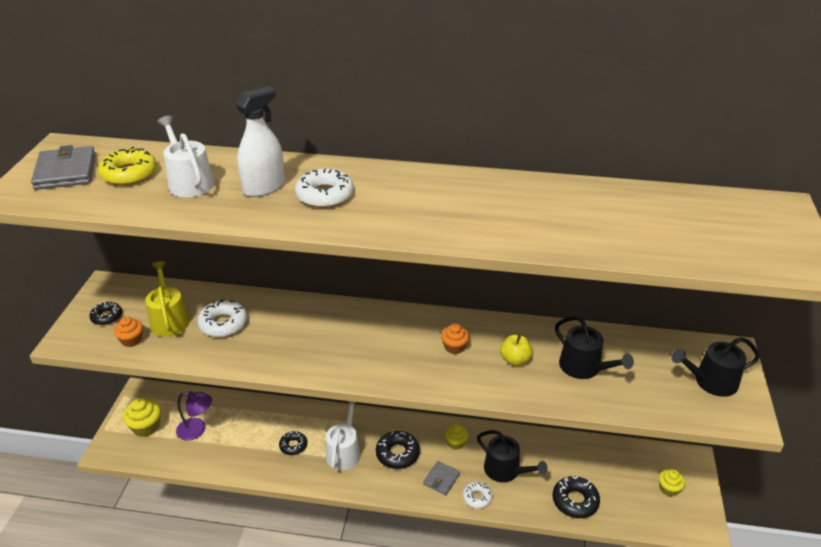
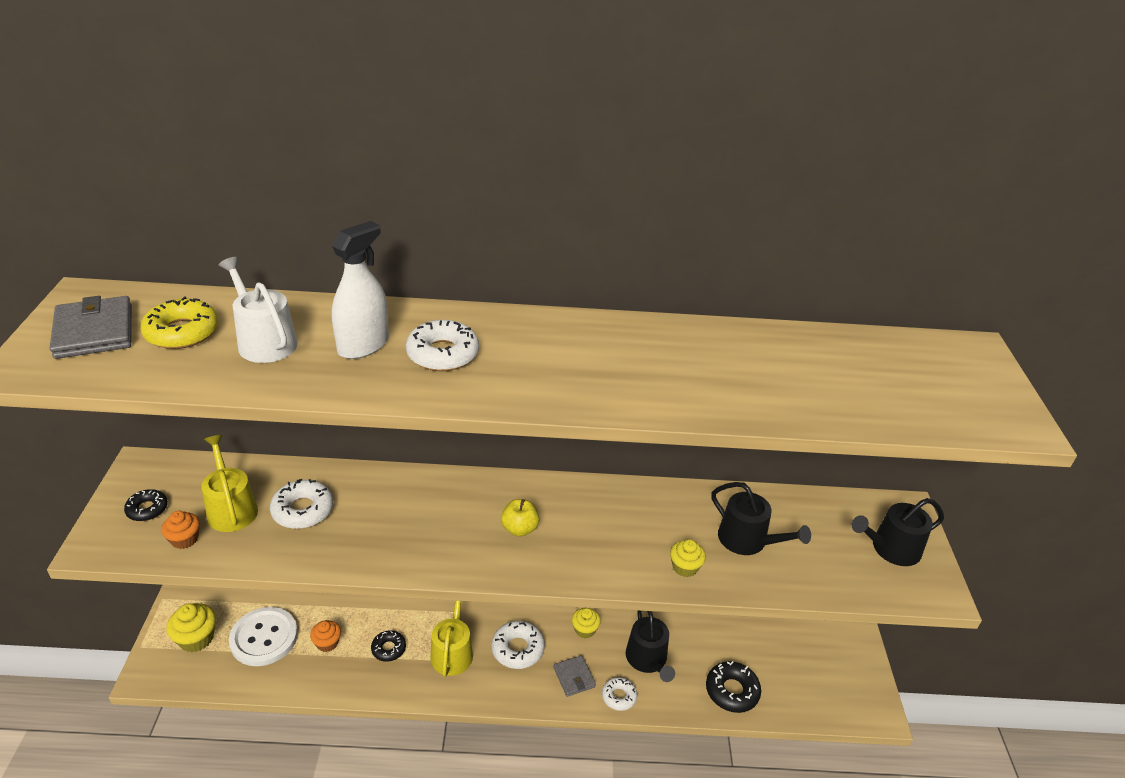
camera: 10 degrees left, 0 degrees up
(197, 430) = (264, 638): purple lamp -> white button
(344, 451) = (452, 651): white watering can -> yellow watering can
(397, 454) = (518, 649): black donut -> white donut
(441, 479) = (574, 677): grey wallet -> grey wallet turned 45 degrees counterclockwise
(454, 347) = (593, 524): orange cupcake -> orange cupcake (327, 643)
(505, 470) = (648, 660): black watering can -> black watering can turned 45 degrees clockwise
(515, 360) = (667, 536): yellow apple -> yellow apple (519, 529)
(668, 488) = (833, 666): yellow cupcake -> yellow cupcake (685, 567)

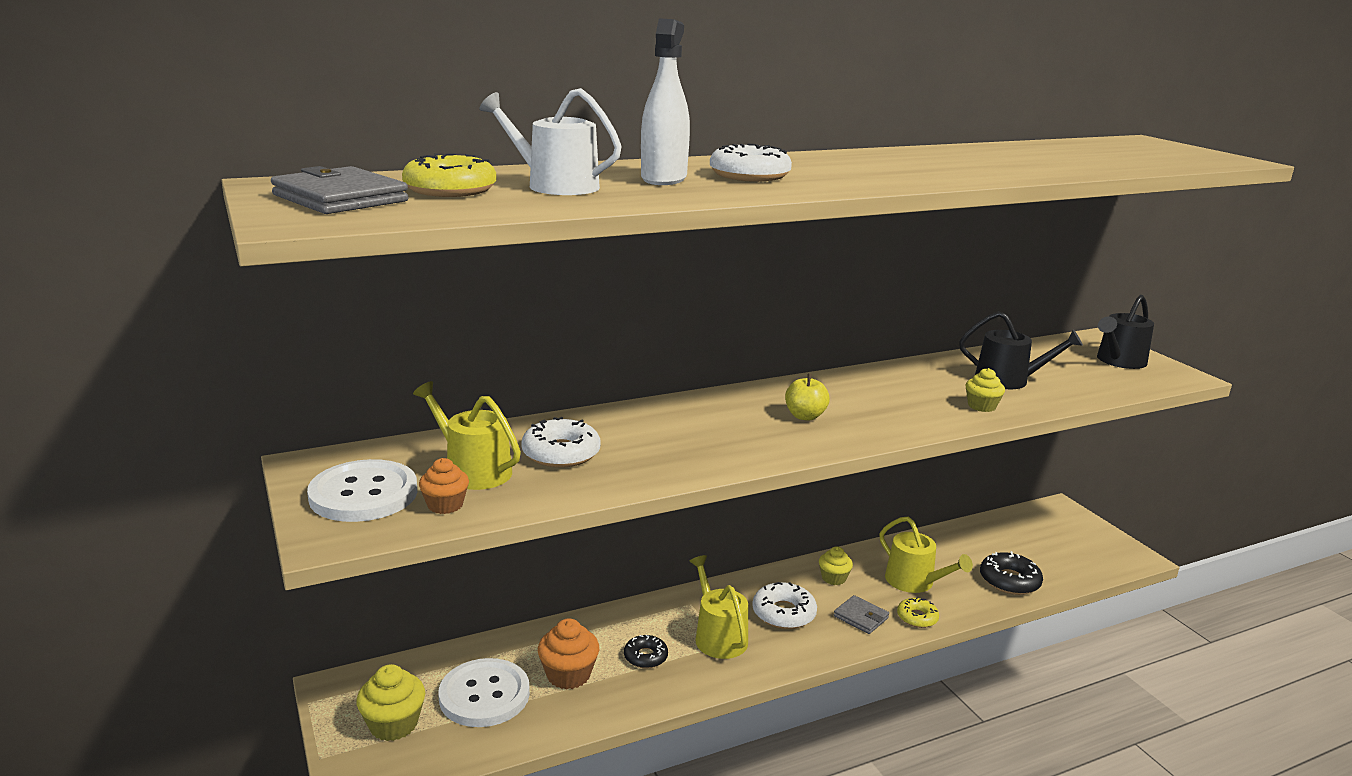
camera: 25 degrees left, 15 degrees down
(147, 509) = (363, 494): black donut -> white button
(327, 643) = (568, 675): orange cupcake -> orange cupcake, size x1.54
(619, 696) = (917, 617): white donut -> yellow donut
(648, 660) = (914, 582): black watering can -> yellow watering can

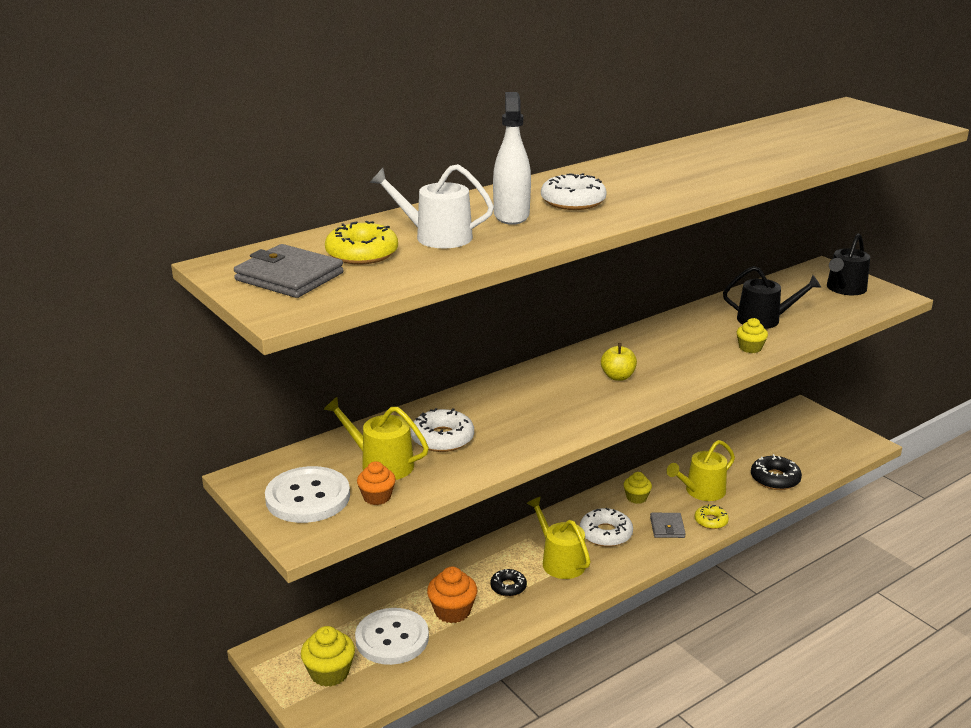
camera: 10 degrees left, 5 degrees up
(861, 617) = (667, 527): grey wallet -> grey wallet turned 60 degrees clockwise
(914, 582) = (701, 491): yellow watering can -> yellow watering can turned 105 degrees clockwise

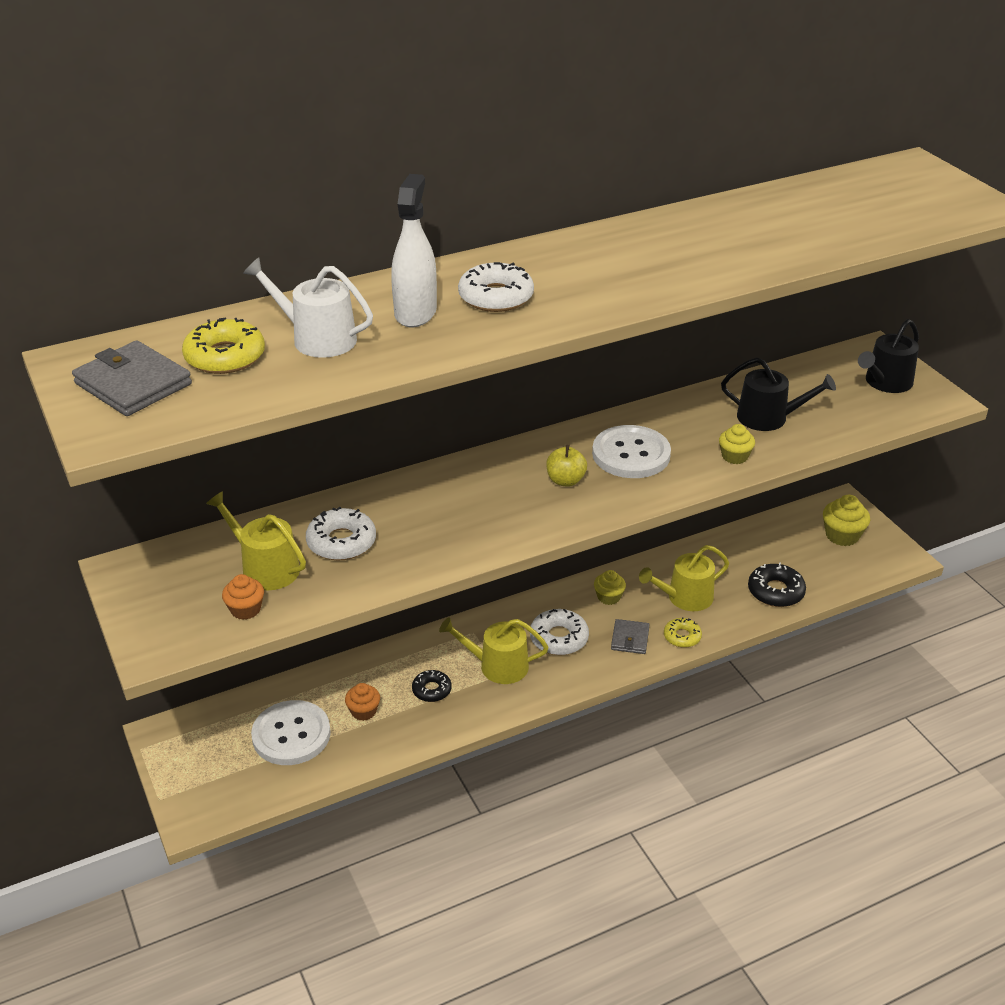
camera: 10 degrees right, 10 degrees up
(308, 497) = (175, 601): white button -> white button (631, 454)
(329, 673) = (216, 766): yellow cupcake -> yellow cupcake (842, 535)
(452, 611) = (363, 711): orange cupcake -> orange cupcake, size x0.65
(560, 561) = (497, 666): yellow watering can -> yellow watering can turned 60 degrees counterclockwise

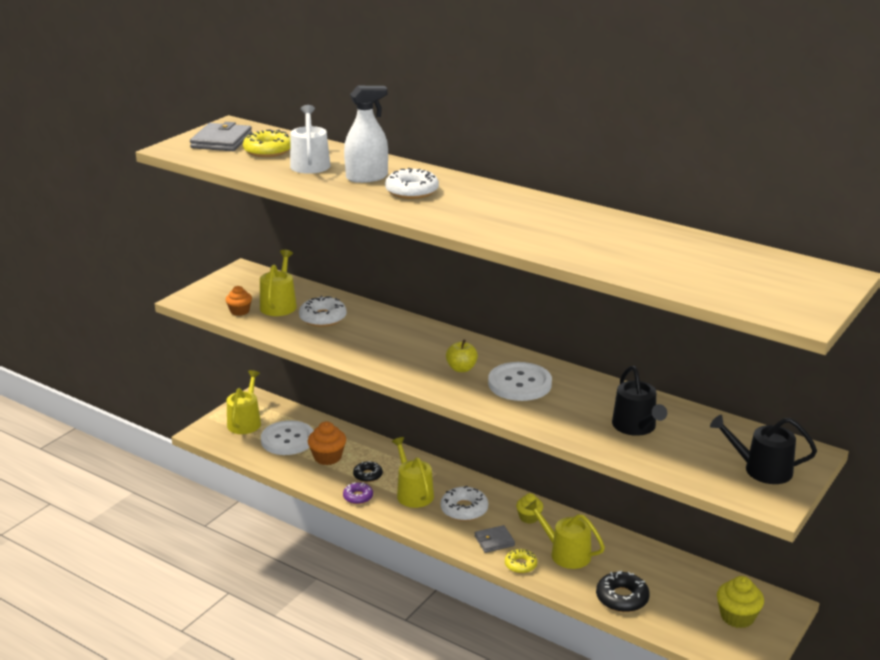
camera: 60 degrees right, 10 degrees down
(209, 762) = (245, 422): none -> yellow watering can
(363, 711) = (327, 457): orange cupcake -> orange cupcake, size x1.54
(468, 715) = (358, 497): none -> purple donut
(734, 456) = (566, 424): yellow cupcake -> none

